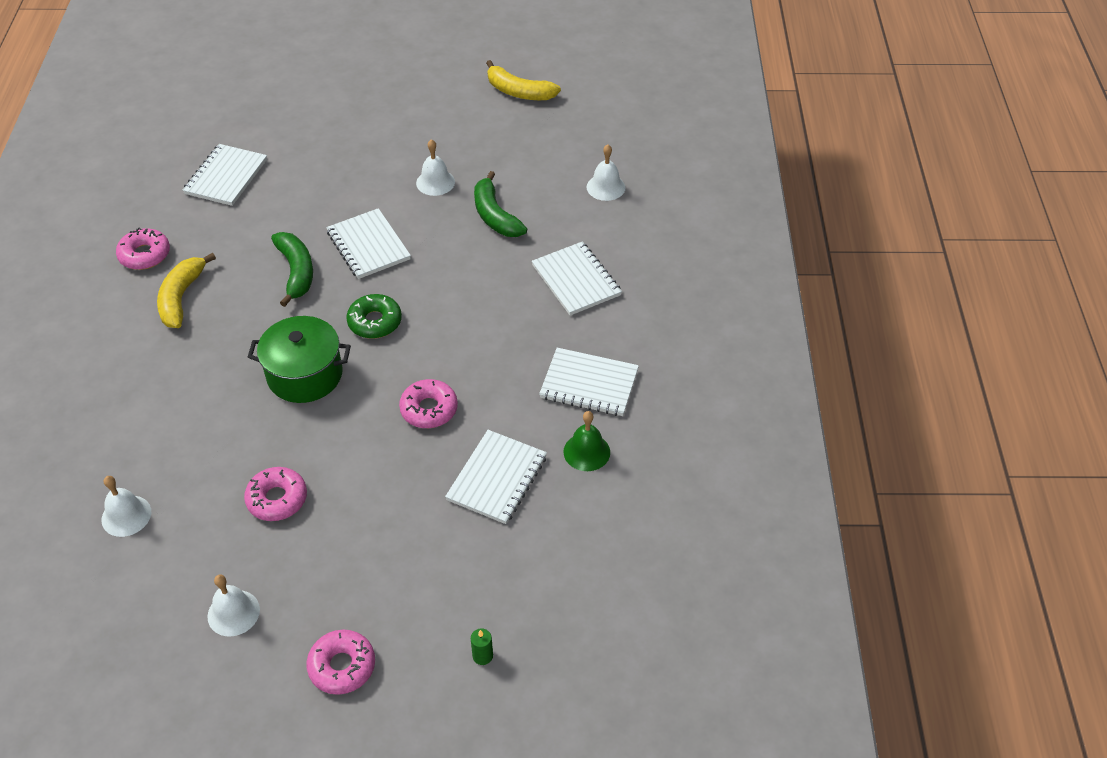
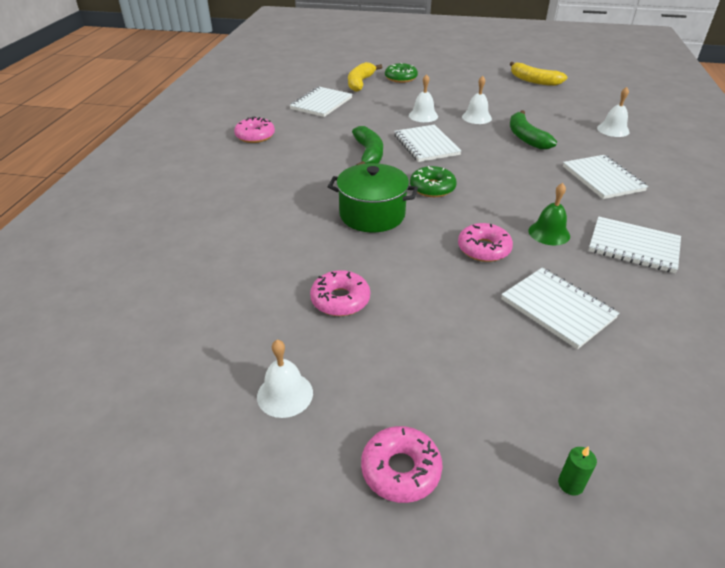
camera: 10 degrees right, 10 degrees down
(126, 515) = (198, 296): white bell -> white bell (423, 116)
(181, 298) = (277, 160): yellow banana -> yellow banana (360, 83)
(334, 106) = (401, 78): none -> green donut
(497, 478) = (557, 309): white notebook -> white notebook turned 75 degrees counterclockwise
(586, 452) = (646, 297): green bell -> green bell (549, 233)

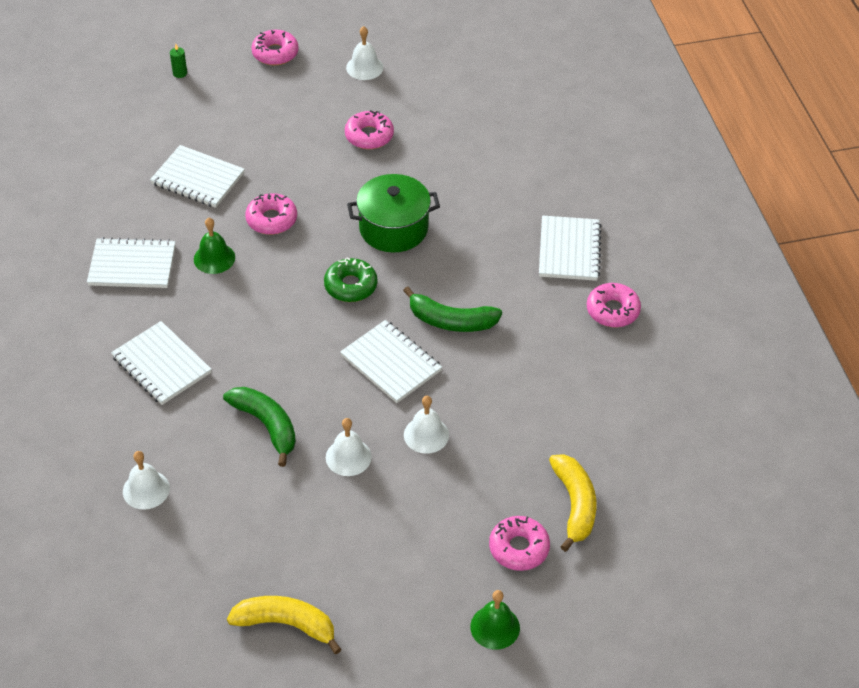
camera: 155 degrees right, 10 degrees up
(321, 103) = (589, 417): white notebook -> white notebook (569, 250)
(369, 154) = (451, 321): green banana -> green banana turned 45 degrees counterclockwise
(401, 78) = (519, 548): green donut -> pink donut
(430, 64) = (495, 627): none -> green bell

